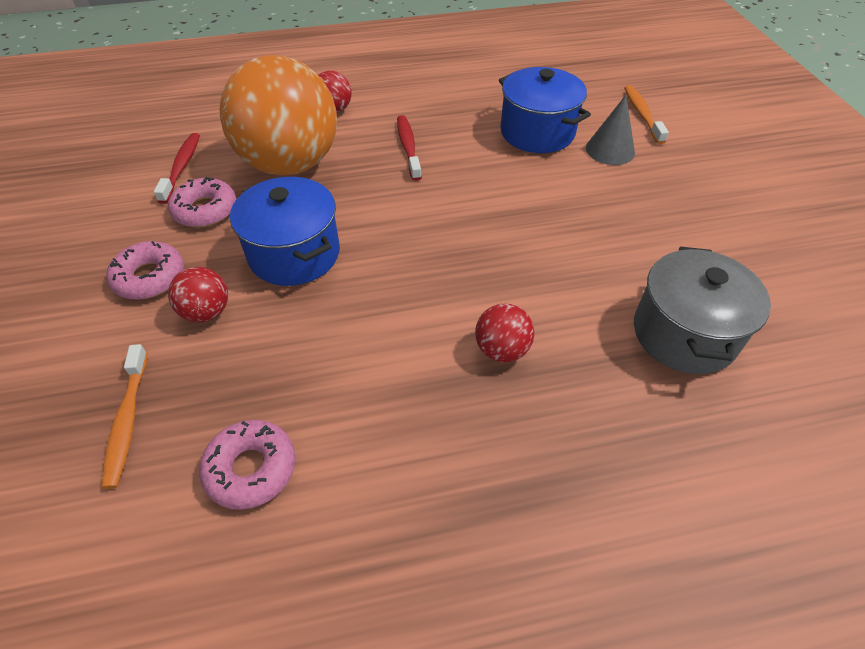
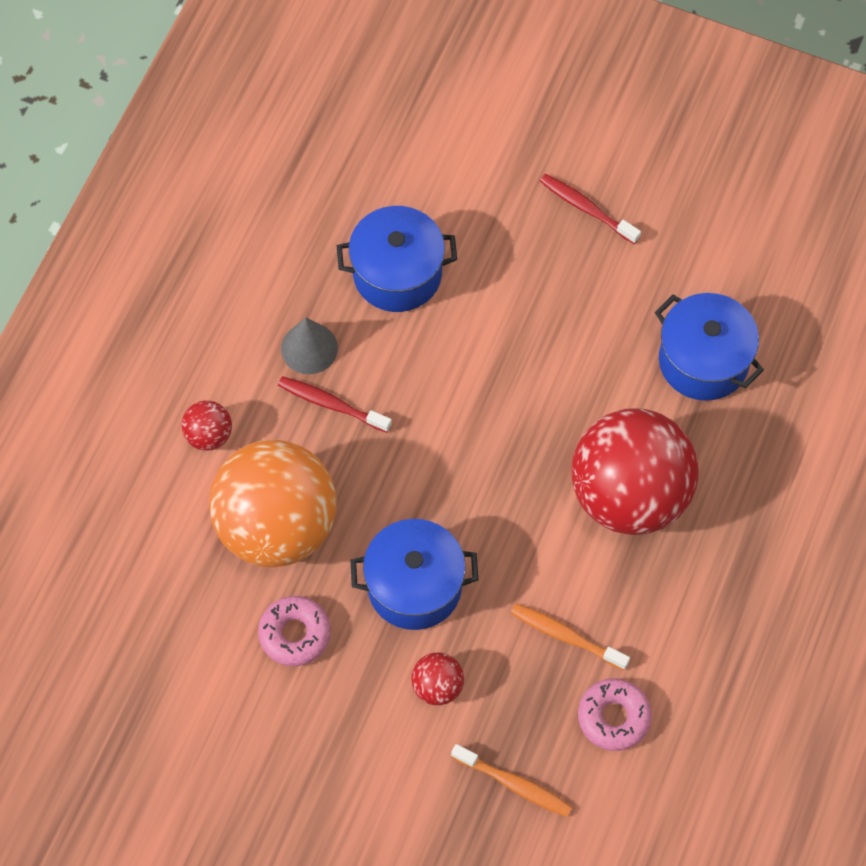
camera: 55 degrees left, 15 degrees up
(150, 277) = (360, 716): pink donut -> none
(182, 167) = (204, 628): red toothbrush -> red toothbrush (586, 208)
(501, 350) = (629, 494): red ball -> red ball, size x2.45
(610, 150) = (472, 233): grey cone -> grey cone (309, 348)
(642, 114) = (442, 159): orange toothbrush -> orange toothbrush (565, 636)
(684, 333) = (703, 361): grey pot -> blue pot

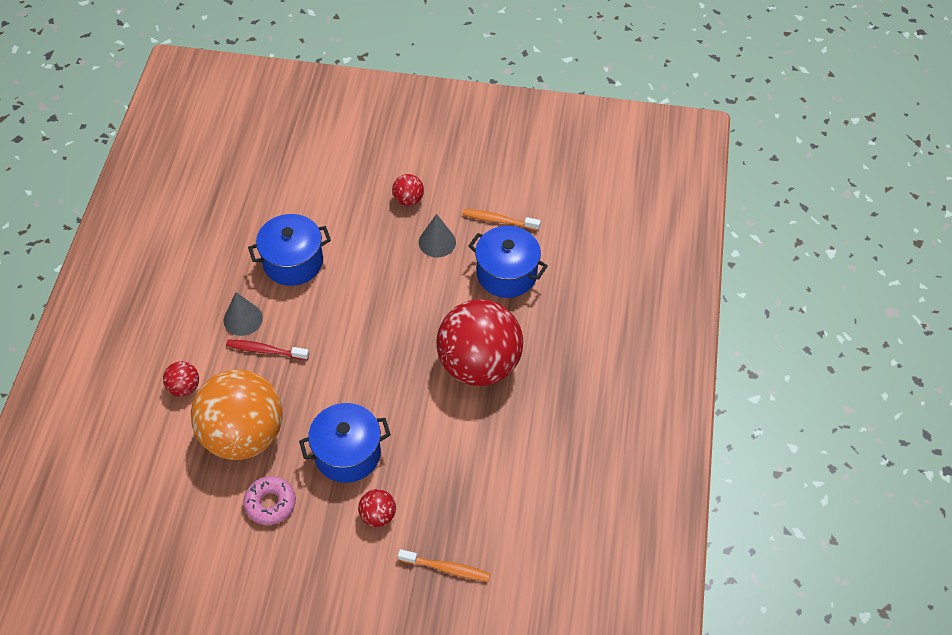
camera: 15 degrees left, 10 degrees down
(565, 636) = (458, 463): orange toothbrush -> orange toothbrush (498, 220)
(586, 208) = (408, 199): red toothbrush -> red ball
(613, 287) = (437, 242): none -> grey cone
(613, 717) = (504, 508): pink donut -> none

